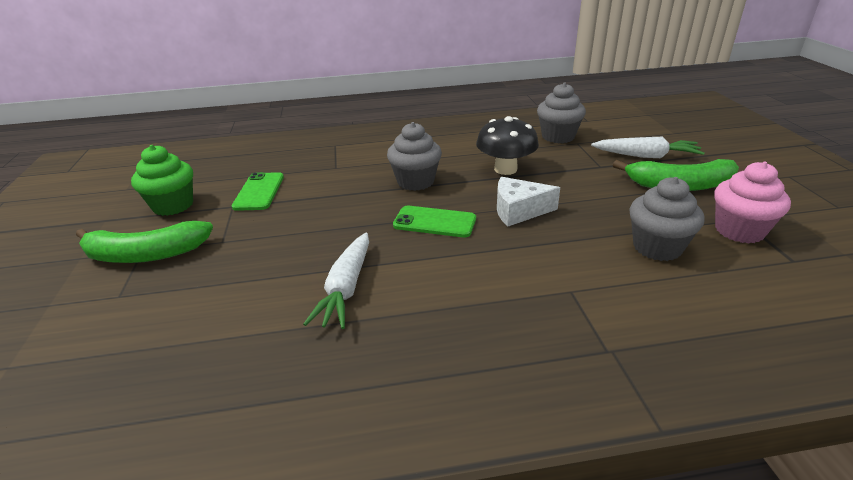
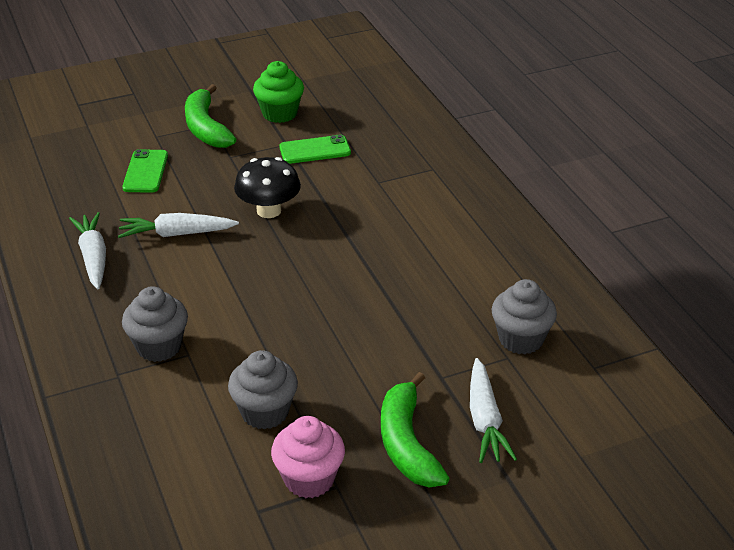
camera: 75 degrees right, 5 degrees up
(357, 367) = (93, 257): none -> white carrot
(415, 182) = (360, 240): grey cupcake -> grey cupcake (159, 346)
(434, 222) = (282, 264): green phone -> green phone (145, 172)
(505, 169) = (409, 300): black mushroom -> black mushroom (269, 210)
(518, 211) = (316, 316): white cheese -> none

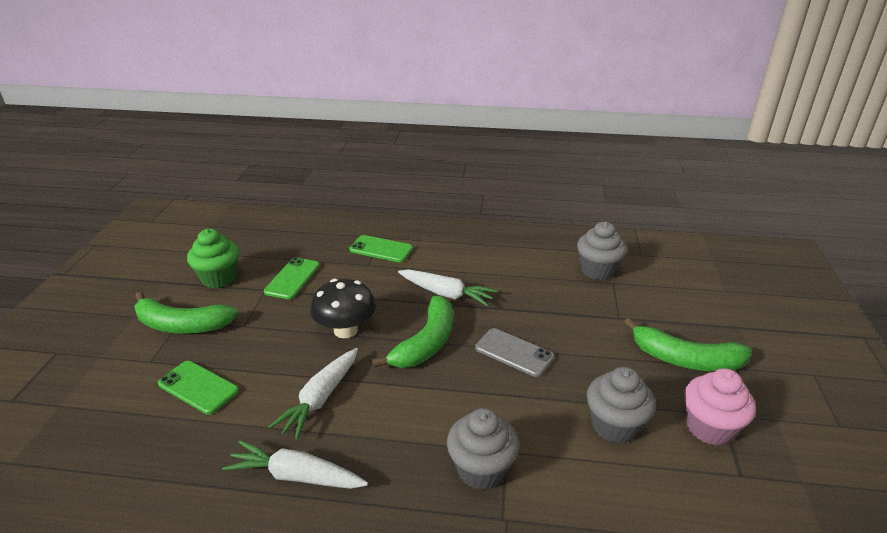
camera: 60 degrees left, 5 degrees down
(289, 262) = (426, 343): none -> green banana
(319, 320) = (514, 352): none -> grey phone
(411, 178) = (381, 249): none -> green phone
(485, 420) = (674, 315): white carrot -> white carrot (446, 294)

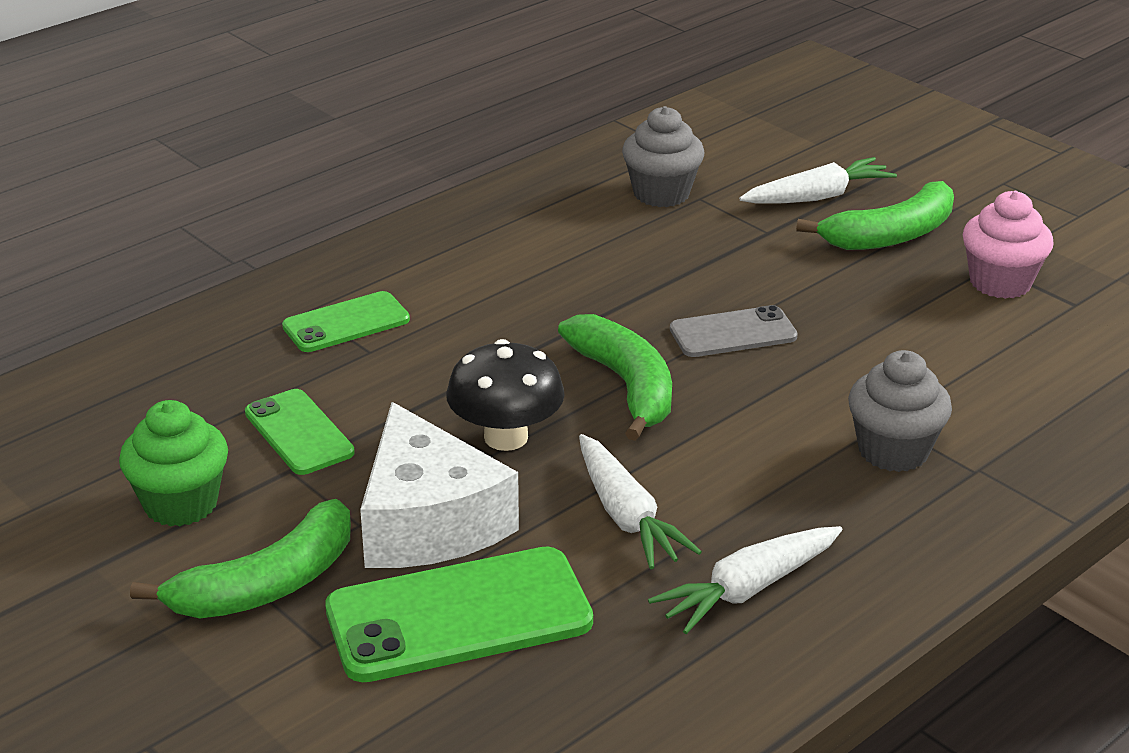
camera: 50 degrees left, 0 degrees up
(198, 387) = (459, 616): green phone -> green phone, size x1.71
(261, 342) = (428, 521): none -> white cheese
(446, 294) = (542, 322): white carrot -> white carrot (817, 197)
(614, 426) = (931, 334): grey cupcake -> none

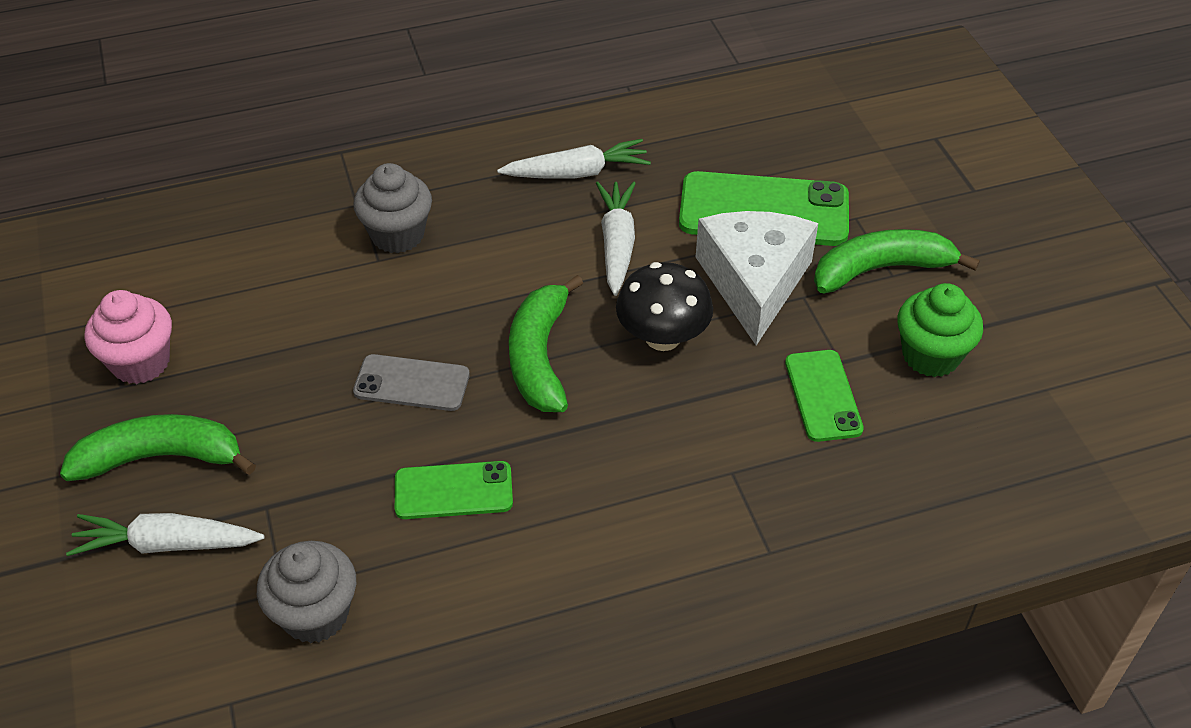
camera: 155 degrees left, 15 degrees up
(346, 323) = (740, 518): green phone -> green phone (453, 491)

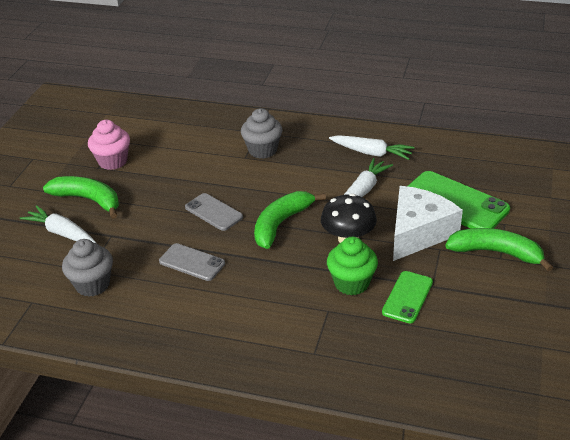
camera: 35 degrees right, 10 degrees down
(453, 491) = (192, 262): green phone -> grey phone
(930, 355) = (486, 303): green cupcake -> green cupcake (351, 283)

